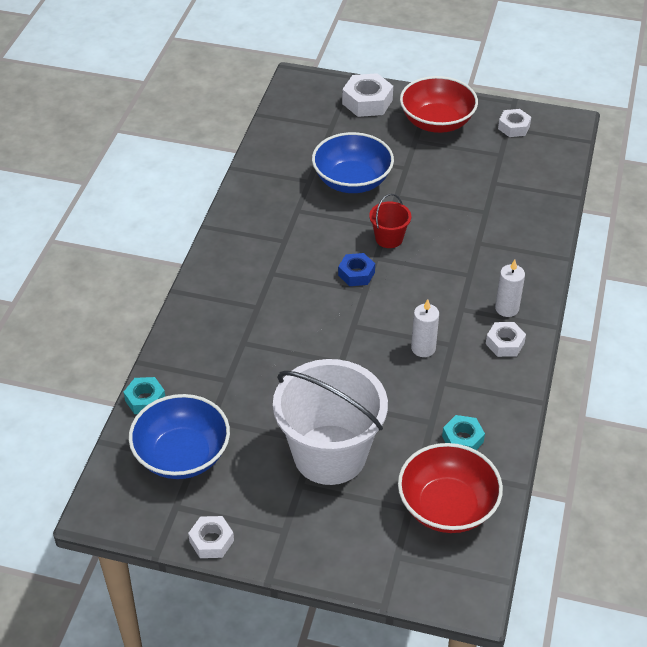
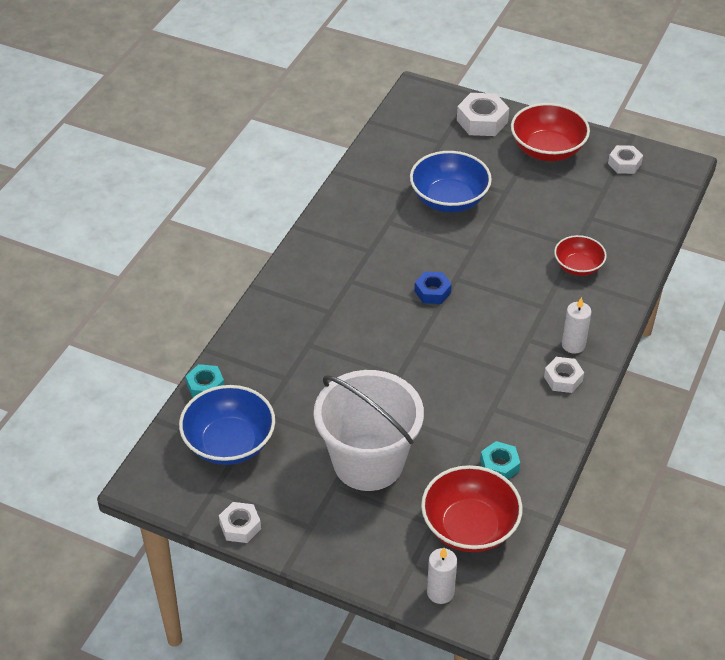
camera: 10 degrees right, 0 degrees up
(389, 238) = (472, 261): red bucket -> none
(423, 348) = (481, 373): white candle -> white candle (440, 592)
(493, 231) = (578, 266): none -> red bowl

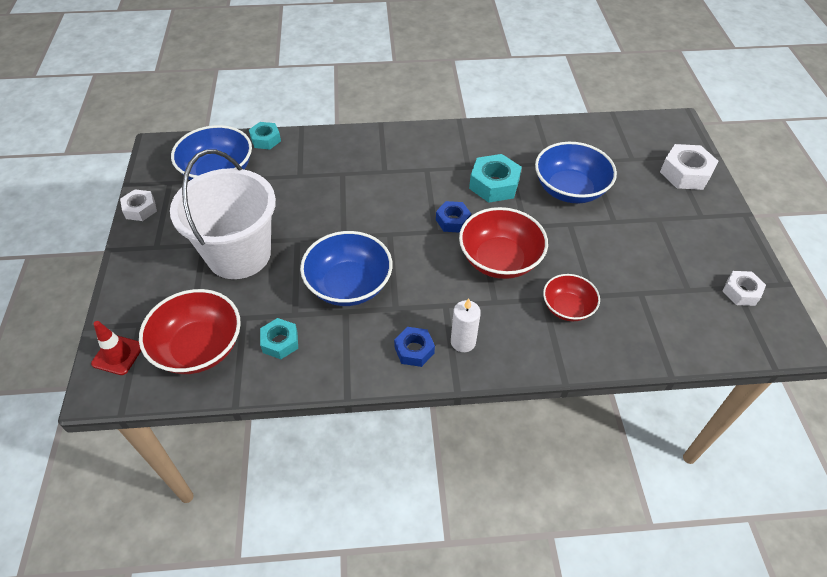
camera: 60 degrees right, 5 degrees up
(406, 244) = (494, 184): none -> turquoise nut
(440, 592) = (118, 355): white candle -> red traffic cone
(463, 394) = (348, 285): none -> blue bowl
(547, 150) = (697, 228): red bowl -> red bowl (499, 260)
(563, 379) = (414, 350): white nut -> blue nut

